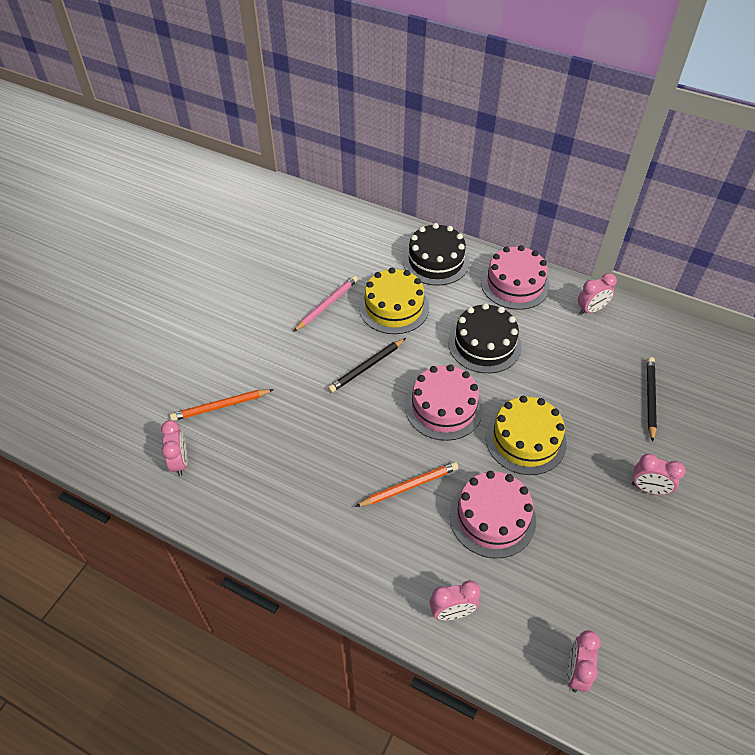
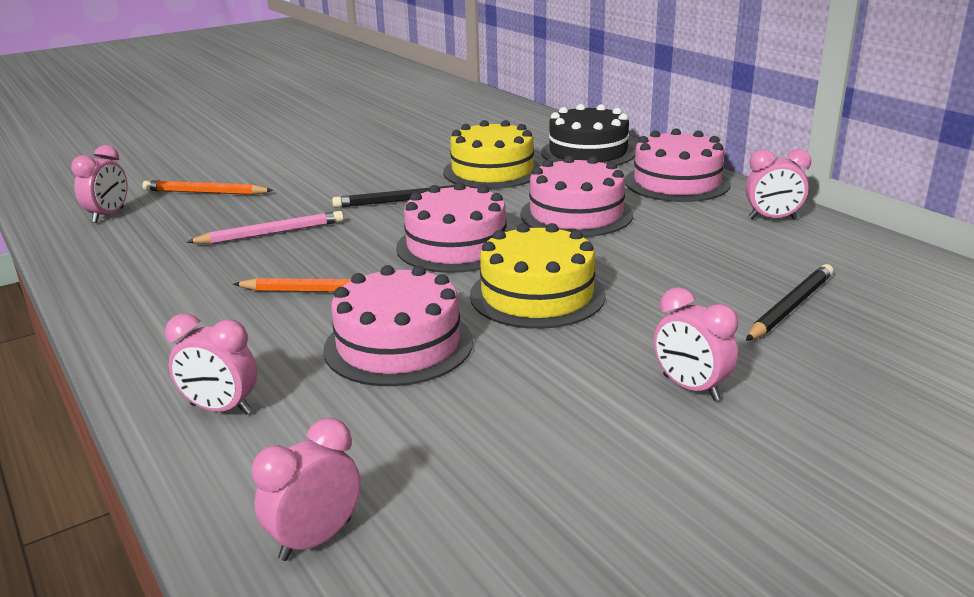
camera: 30 degrees right, 25 degrees down
(327, 305) = (416, 157): pink pencil -> pink pencil (271, 233)
(484, 344) = (576, 214): black cake -> pink cake

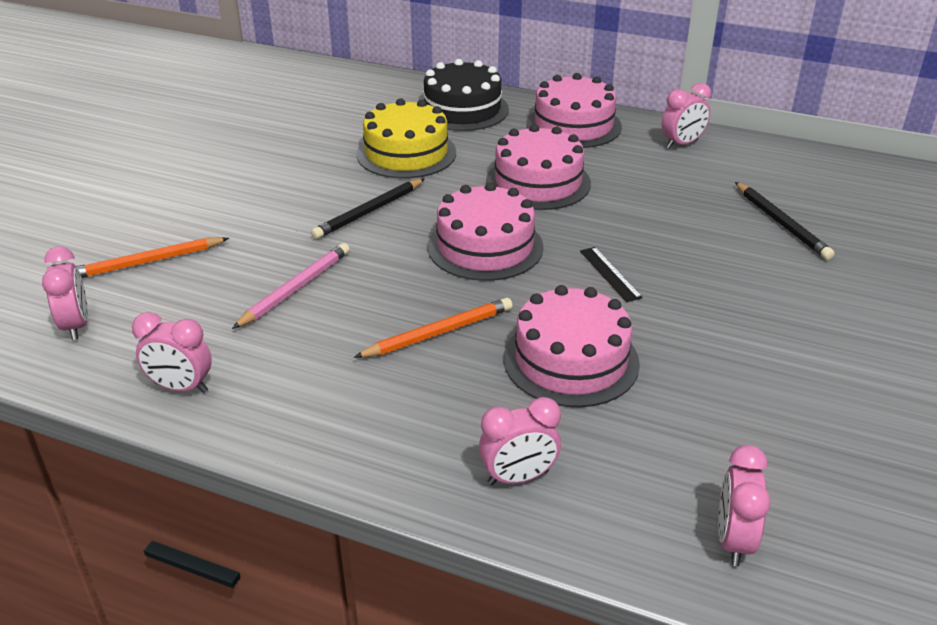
camera: 35 degrees left, 10 degrees up
(537, 295) = (610, 274): yellow cake -> black ruler
(690, 388) = (801, 315): pink clock -> pink clock (181, 387)
(790, 306) = (781, 223): black pencil -> black pencil turned 150 degrees clockwise

